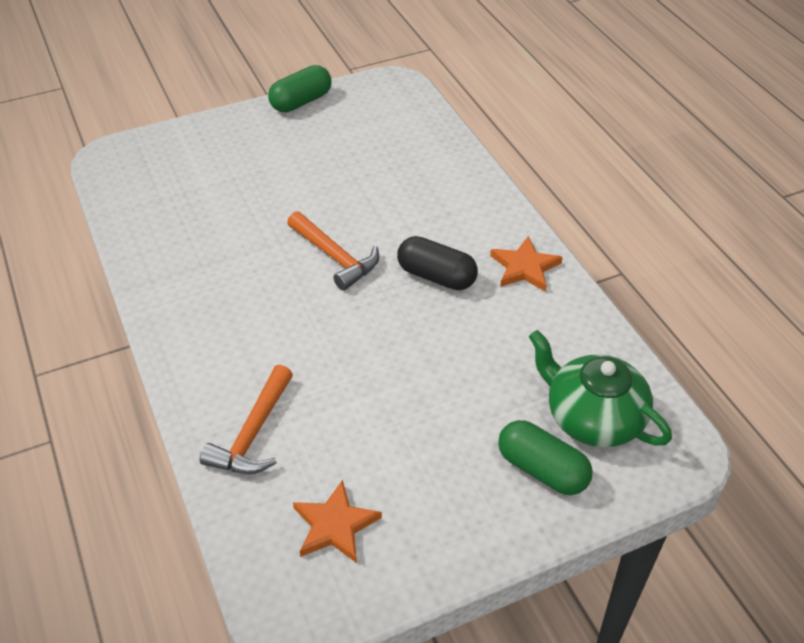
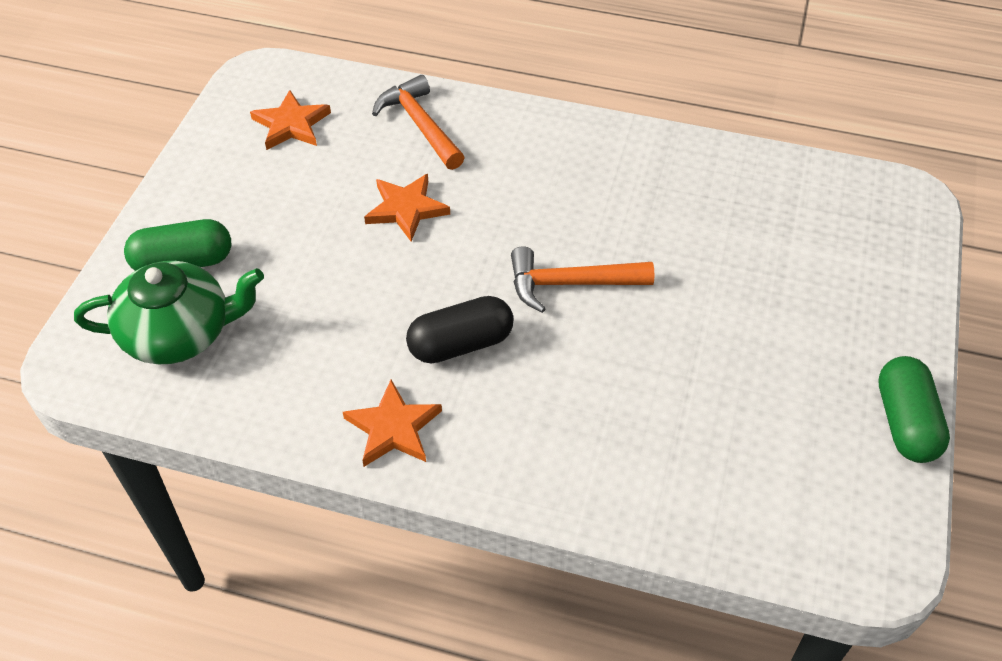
camera: 130 degrees right, 5 degrees up
(354, 378) = (406, 209): none -> orange star

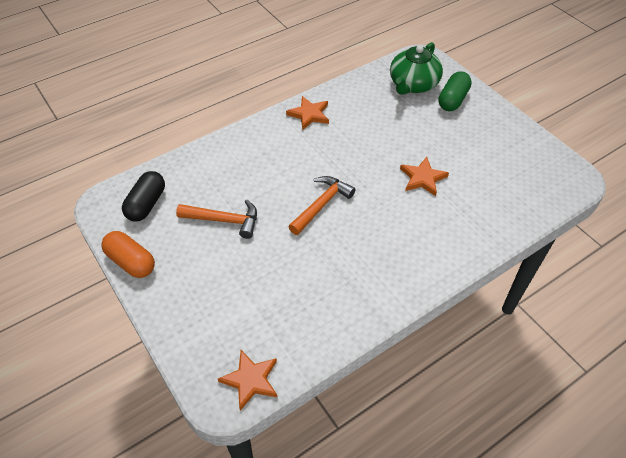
camera: 130 degrees right, 0 degrees up
(291, 124) = (522, 170): orange star -> orange star (250, 380)
(420, 125) = (482, 216): orange hammer -> orange hammer (224, 220)
(460, 344) = (327, 152): black capsule -> black capsule (146, 204)
(905, 422) = (131, 262): green capsule -> orange capsule

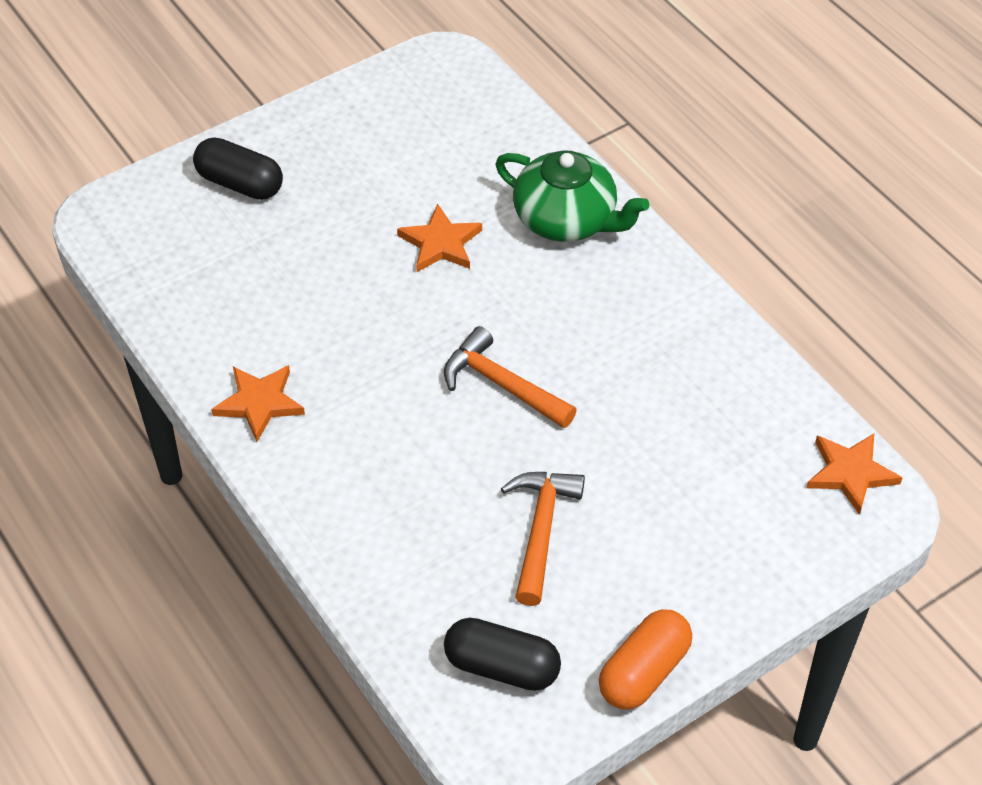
camera: 90 degrees left, 0 degrees up
(413, 84) = (187, 236): green teapot -> green teapot (566, 219)
(453, 100) = (240, 183): green capsule -> black capsule

